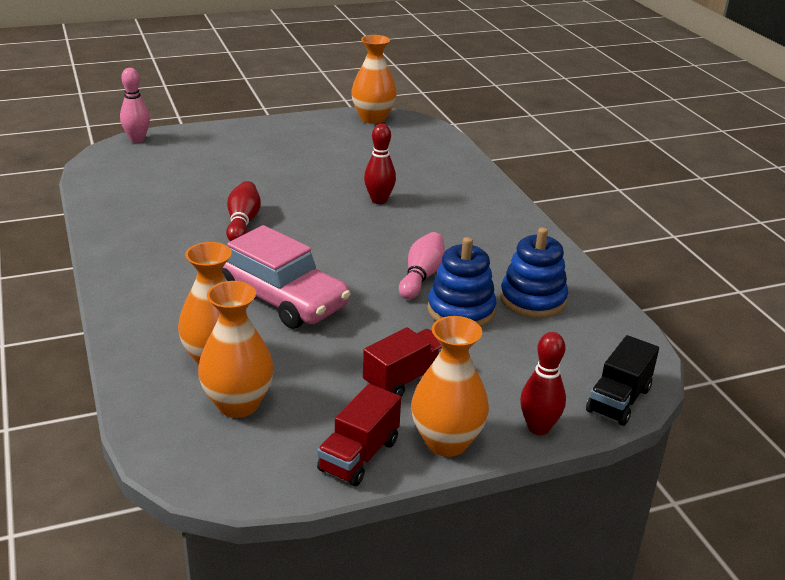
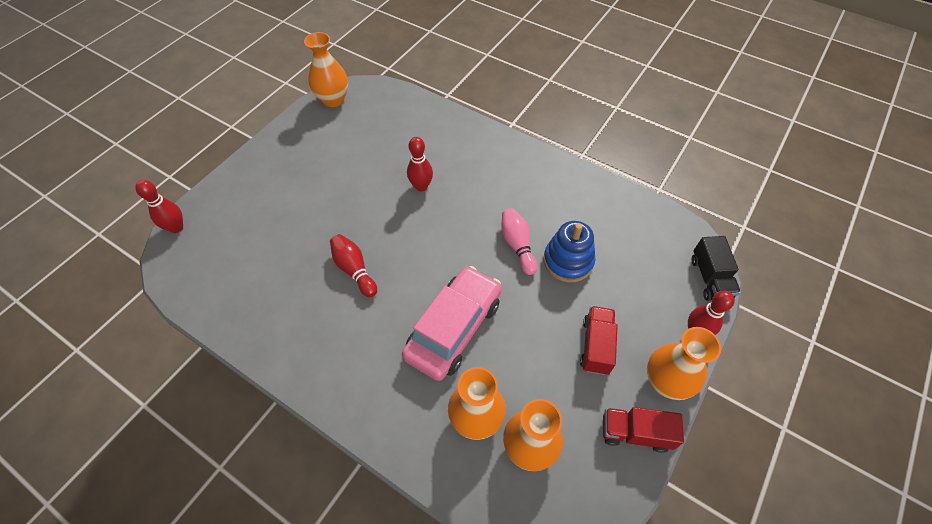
camera: 35 degrees left, 25 degrees up
(137, 139) = (176, 227): pink bowling pin -> red bowling pin
(279, 297) = (454, 328): pink car -> pink car turned 60 degrees counterclockwise
(359, 456) = (635, 433): red truck -> red truck turned 105 degrees clockwise
(533, 300) = (595, 223): blue stacking toy -> none

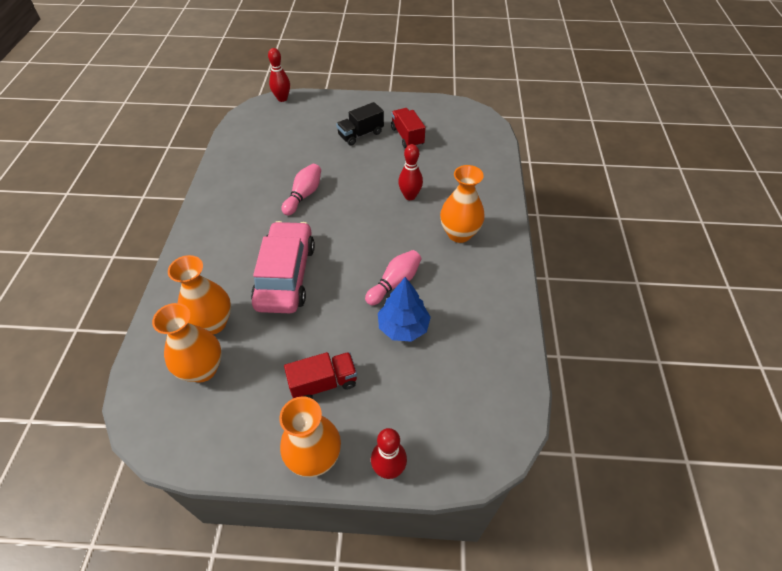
camera: 60 degrees right, 5 degrees down
(333, 100) = (454, 109): orange vase -> orange vase (459, 234)
(354, 270) = (304, 195): red bowling pin -> pink bowling pin
(454, 328) = (286, 275): pink car -> pink car turned 90 degrees counterclockwise
(568, 261) = (403, 327): blue stacking toy -> blue tree
(635, 433) = (249, 447): red truck -> red truck (407, 137)
(710, 278) = (467, 462): black truck -> black truck (361, 134)

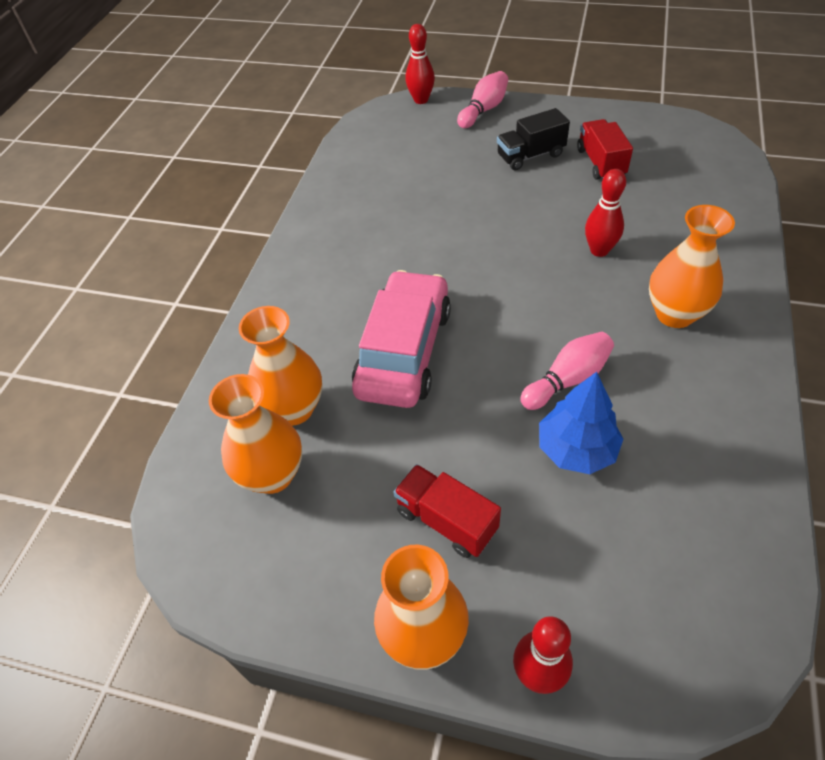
camera: 15 degrees right, 0 degrees up
(304, 195) = (440, 237): pink bowling pin -> pink bowling pin (483, 110)
(323, 383) = (446, 520): red truck -> red truck turned 135 degrees counterclockwise

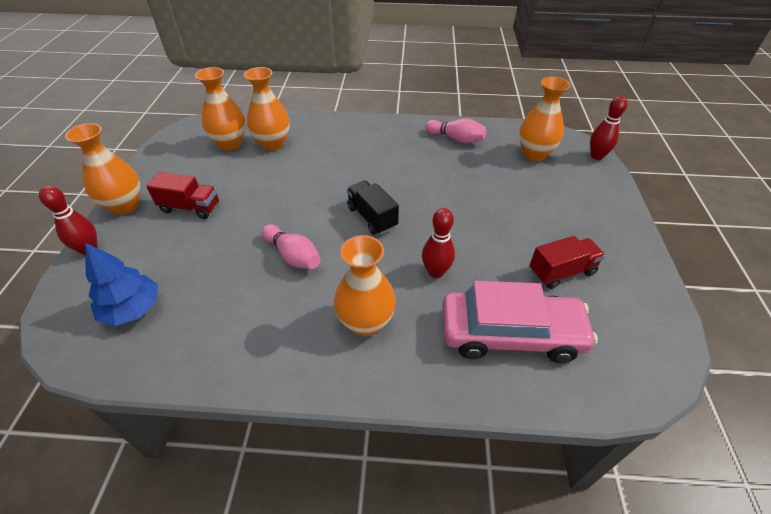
camera: 75 degrees right, 5 degrees down
(404, 142) = (534, 154): none -> orange vase
(404, 351) = (317, 178): pink car -> pink car (511, 334)
(446, 520) = (190, 207): red truck -> red truck turned 75 degrees clockwise
(483, 110) = (603, 191): pink bowling pin -> pink bowling pin (456, 139)
(530, 156) = (550, 224): black truck -> black truck (372, 217)
(576, 449) = (233, 262): blue tree -> blue tree (132, 309)

